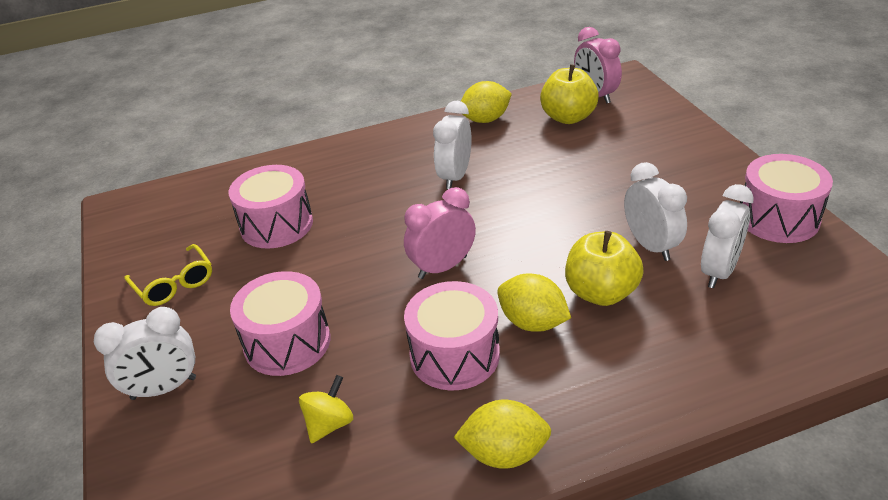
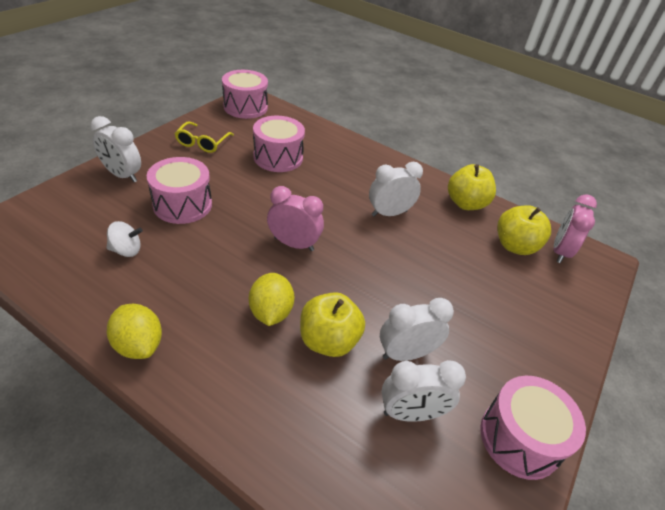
camera: 45 degrees right, 5 degrees up
(329, 424) = (126, 250): yellow spinning top -> white spinning top
(454, 355) = (215, 283): pink drum -> pink drum (245, 107)
(485, 119) = (465, 203): yellow lemon -> yellow apple
(651, 246) = (406, 353): white clock -> white clock turned 135 degrees counterclockwise

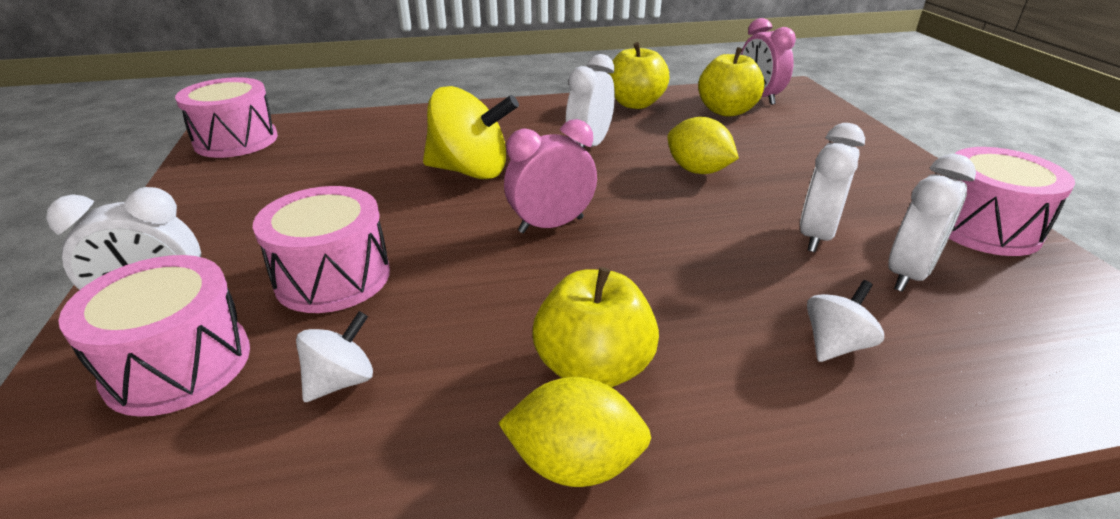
camera: 40 degrees left, 10 degrees down
(202, 143) = (237, 202): yellow glasses -> none
(271, 312) = (651, 298): yellow lemon -> yellow lemon (697, 171)
(278, 157) = (377, 164): pink drum -> pink drum (178, 364)
(303, 402) = (835, 345): none -> white spinning top
(309, 189) = (470, 171): none -> yellow spinning top
(328, 340) = (747, 277): yellow apple -> yellow apple (593, 368)

